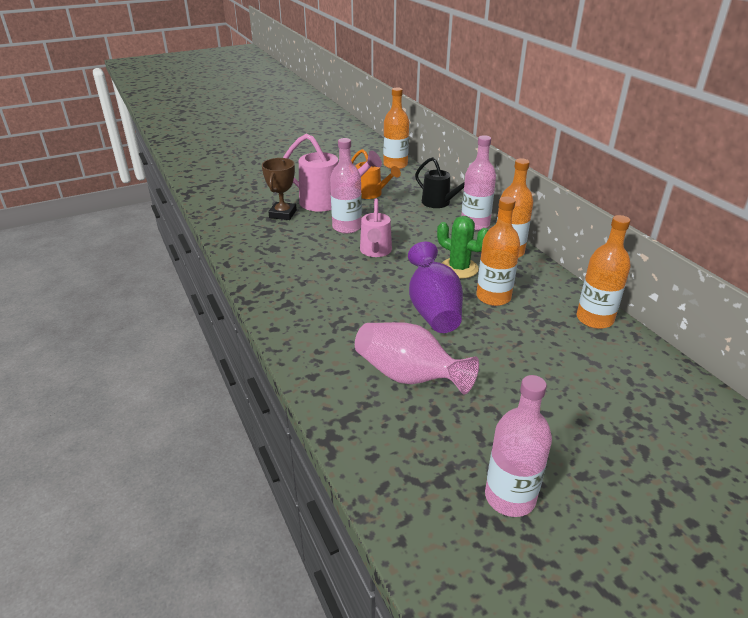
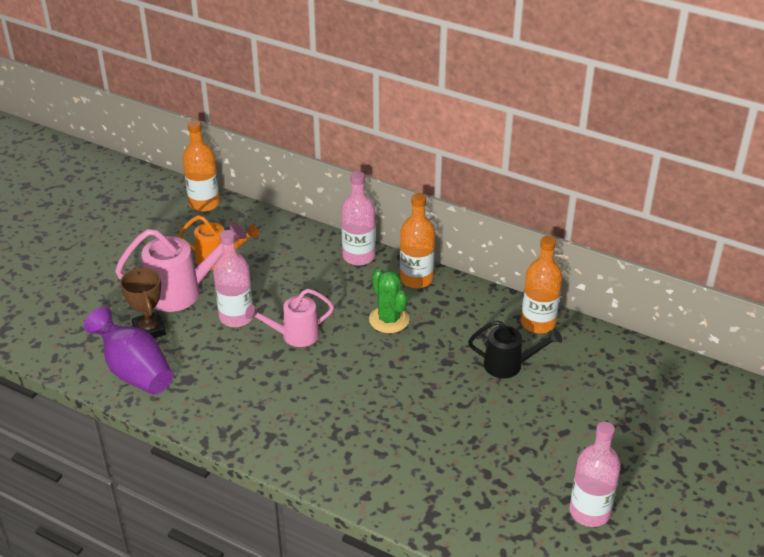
camera: 35 degrees left, 5 degrees up
(375, 251) = (294, 335): pink watering can -> pink watering can turned 105 degrees clockwise
(408, 376) = (442, 454): pink vase -> none
(433, 309) = (405, 377): purple vase -> purple vase (135, 371)
(439, 203) = (301, 242): black watering can -> black watering can (509, 365)
(459, 268) = (389, 319): green cactus -> green cactus turned 60 degrees clockwise
(493, 297) = (443, 338): orange bottle -> none

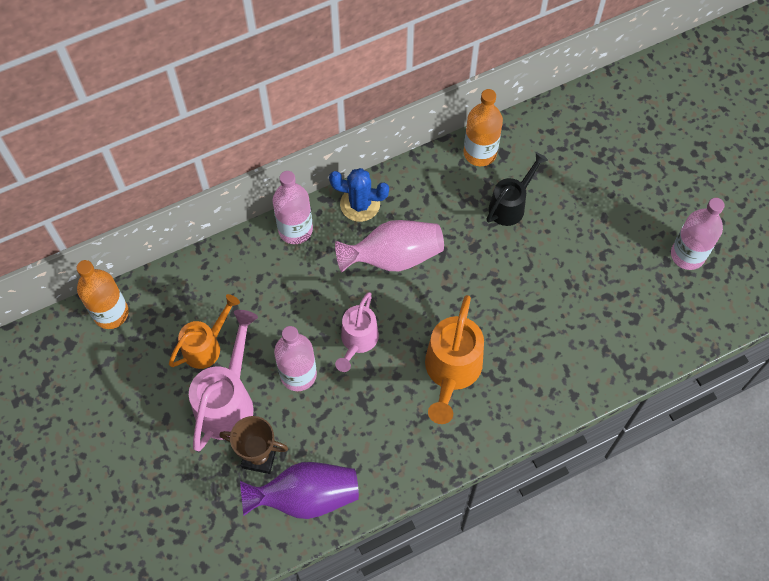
camera: 55 degrees left, 25 degrees up
(317, 403) = (451, 371): none -> orange watering can
(389, 319) = (394, 257): green cactus -> pink vase
(416, 279) = (360, 204): orange bottle -> blue cactus

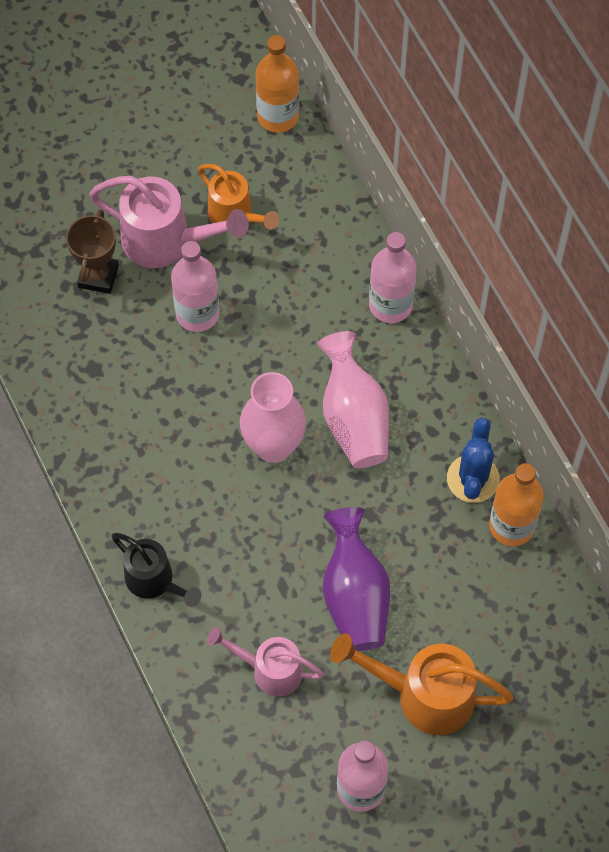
camera: 90 degrees right, 0 degrees up
(306, 497) = (49, 325): purple vase -> purple vase (355, 596)
(357, 341) = (239, 377): pink watering can -> pink watering can (270, 670)
(360, 204) = (428, 378): blue cactus -> blue cactus (473, 479)
(418, 315) = (273, 446): none -> pink vase
(451, 371) = (197, 483): orange watering can -> orange watering can (424, 695)
(510, 205) = (432, 561): black watering can -> black watering can (154, 581)

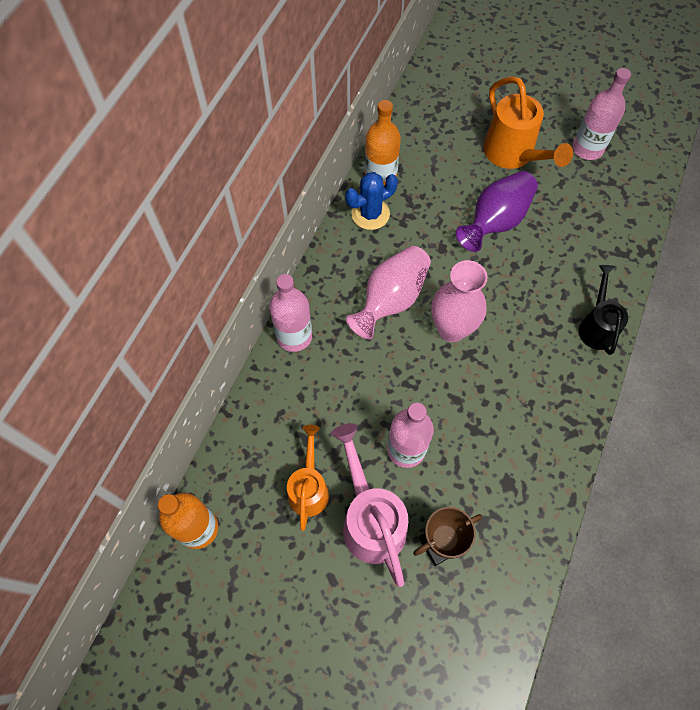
camera: 130 degrees left, 0 degrees up
(270, 670) = (578, 230): pink watering can -> none

